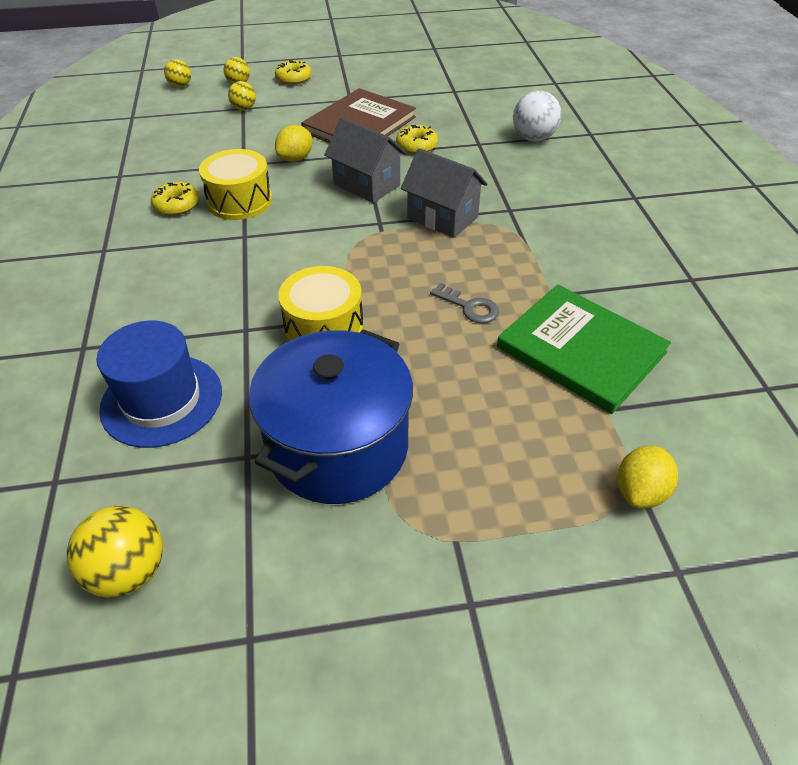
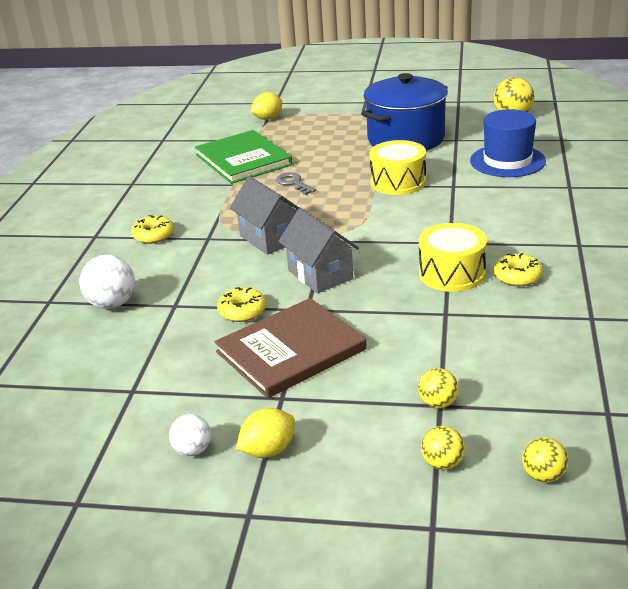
camera: 160 degrees left, 15 degrees down
(293, 78) = (349, 460): yellow donut -> yellow donut (153, 235)
(295, 159) = (384, 313): yellow lemon -> yellow lemon (268, 450)
(389, 71) = (192, 450): none -> white ball

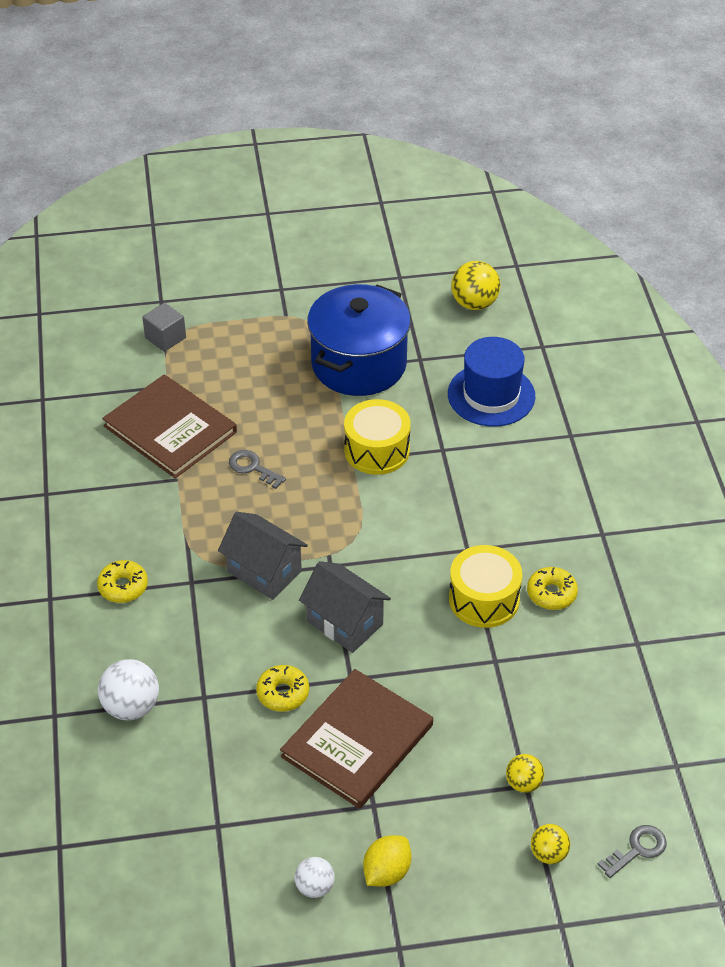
camera: 20 degrees left, 15 degrees up
(243, 160) = (170, 429): green book -> brown book
(268, 118) = (165, 338): yellow lemon -> grey cube
(543, 476) = (637, 849): yellow ball -> grey key

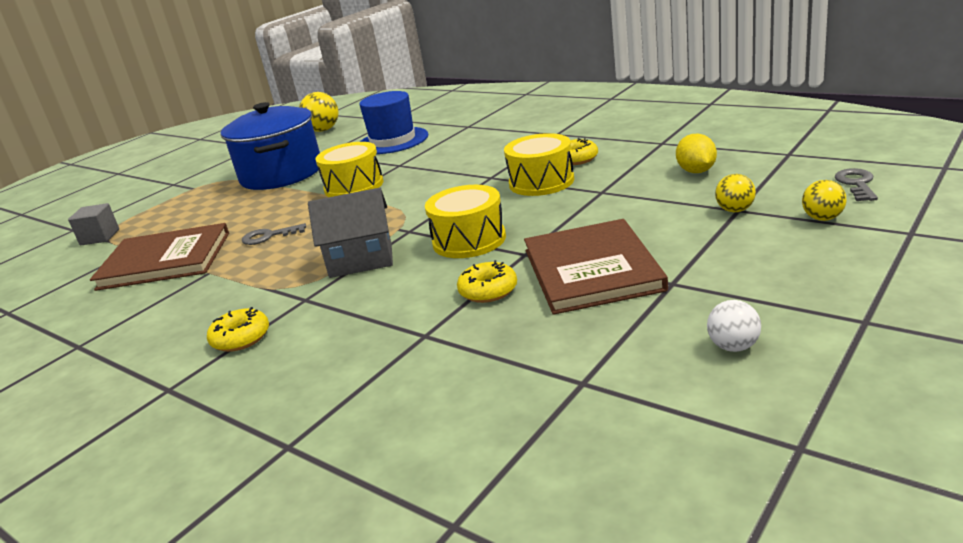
camera: 40 degrees left, 20 degrees down
(131, 707) = (364, 385): white ball -> none
(345, 623) = (469, 240): grey house -> yellow drum
(386, 872) = (759, 299): yellow lemon -> yellow lemon (696, 171)

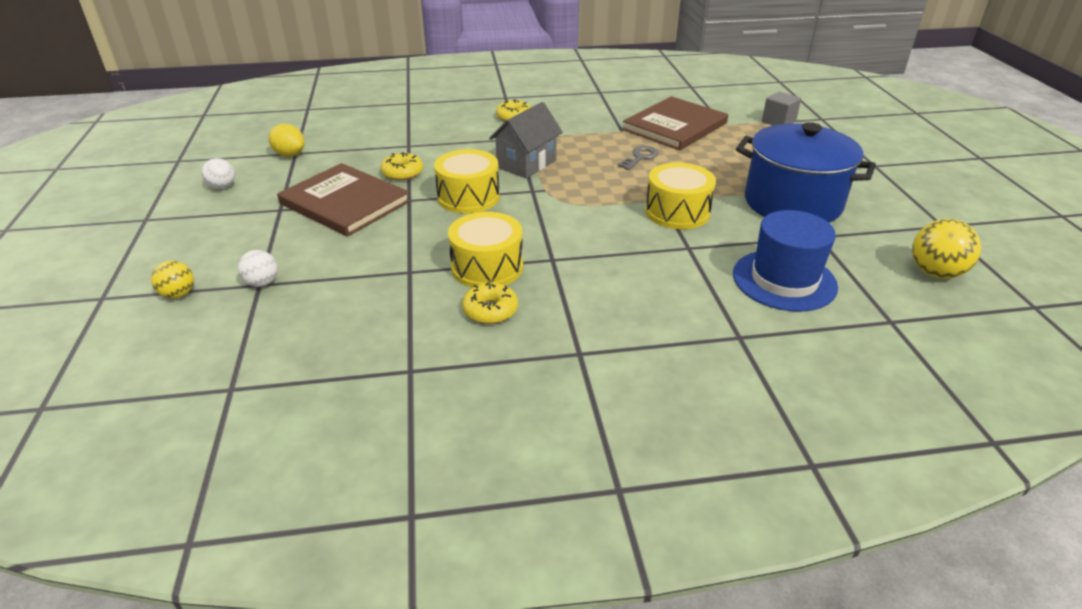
camera: 130 degrees right, 10 degrees up
(696, 171) = (329, 326): yellow lemon -> yellow lemon (289, 154)
(735, 210) = (262, 283): yellow ball -> white ball
(856, 184) = (146, 351): grey key -> none

